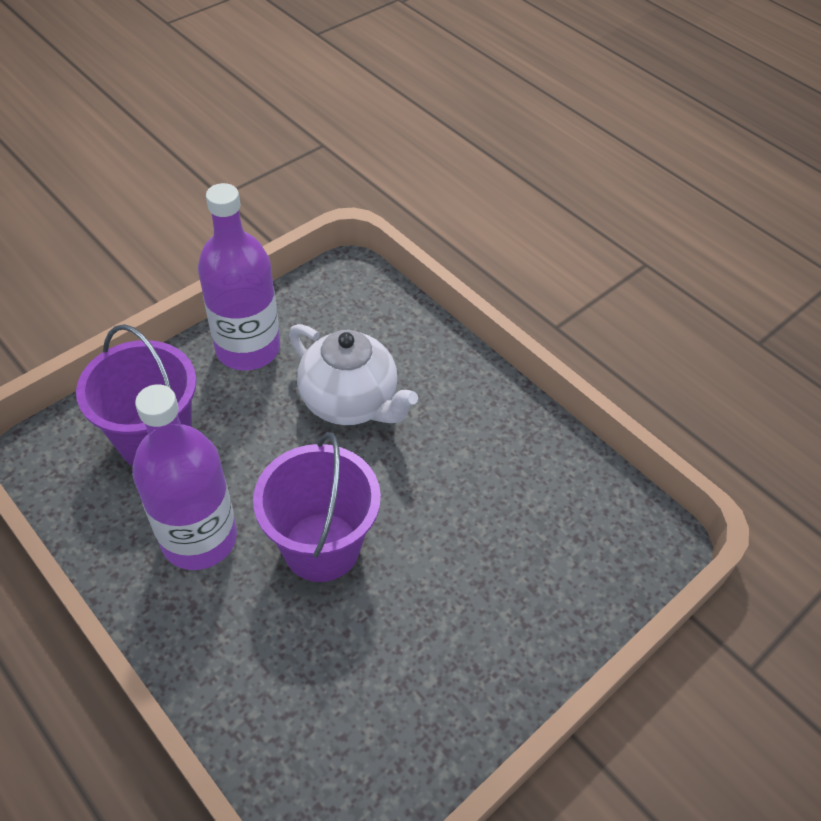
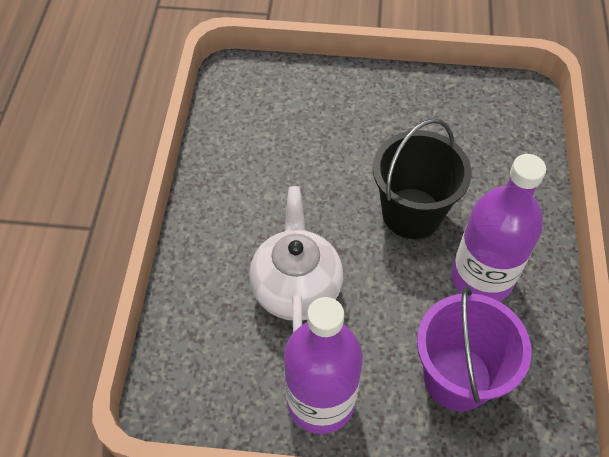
camera: 130 degrees left, 5 degrees up
(321, 547) = (411, 213): purple bucket -> black bucket

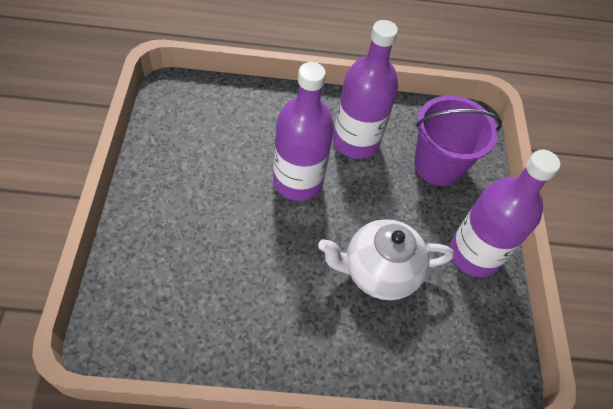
camera: 100 degrees left, 0 degrees up
(411, 213) = (297, 181): black bucket -> purple bottle

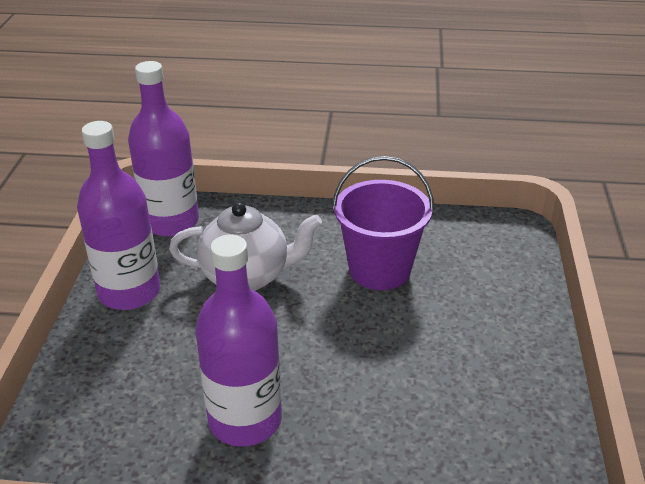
camera: 170 degrees left, 20 degrees down
(297, 181) = (336, 363): purple bottle -> purple bottle (171, 222)
(438, 165) = (129, 388): purple bucket -> purple bucket (379, 269)

